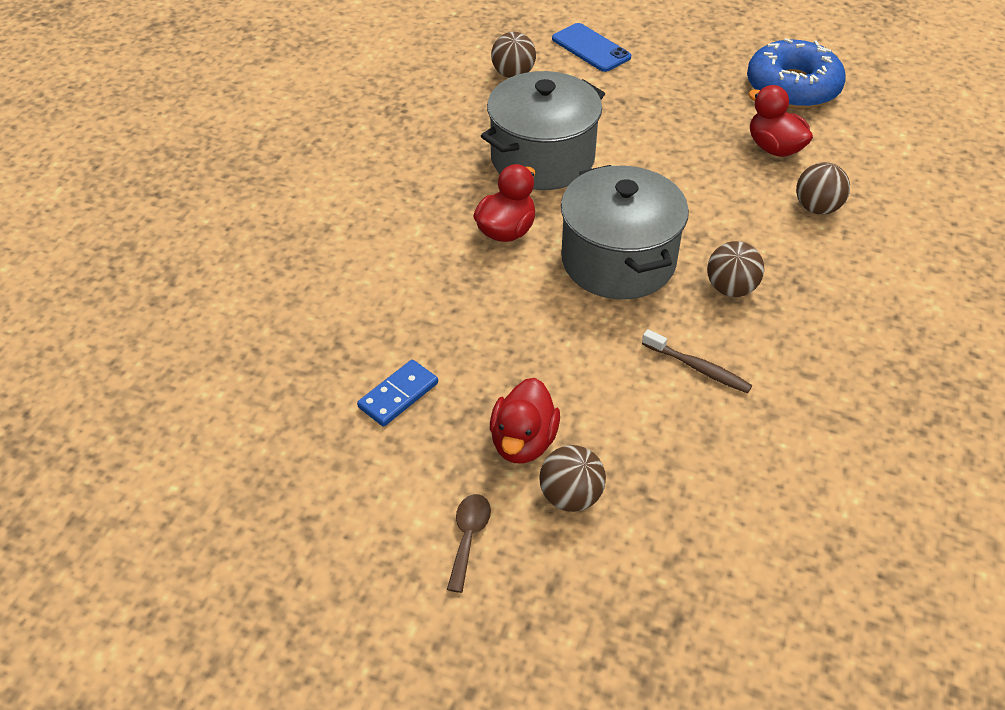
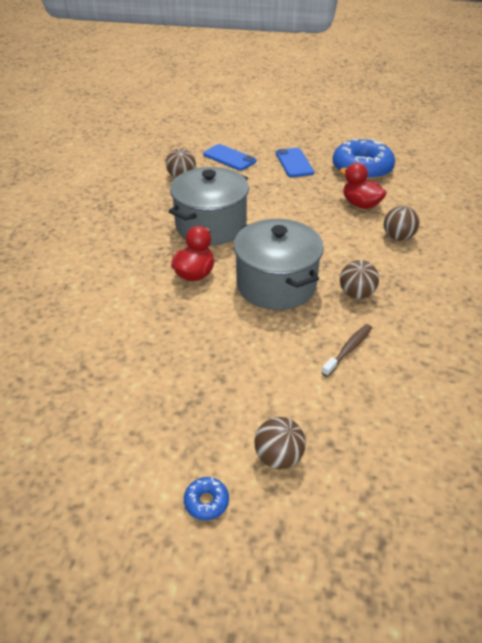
camera: 10 degrees left, 5 degrees down
(398, 395) = (134, 398): blue domino -> none
(468, 537) = (206, 502): brown spoon -> blue donut
(523, 442) = (234, 420): red duck -> none
(688, 67) = (294, 163): none -> blue phone
(698, 368) = (348, 350): brown toothbrush -> brown toothbrush turned 75 degrees counterclockwise

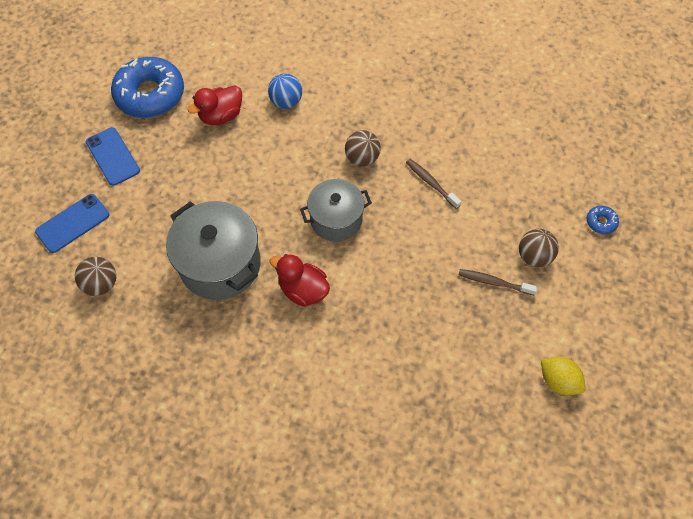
camera: 80 degrees left, 20 degrees up
(107, 492) = (558, 380): none -> yellow lemon
(206, 502) = (569, 311): blue donut -> blue donut (601, 222)
(232, 417) = (494, 282): none -> brown toothbrush
(276, 285) = (336, 219): grey pot -> grey pot, size x0.66
(294, 163) = (113, 156): blue phone -> blue phone turned 60 degrees clockwise
(398, 237) = (286, 102): brown ball -> blue ball

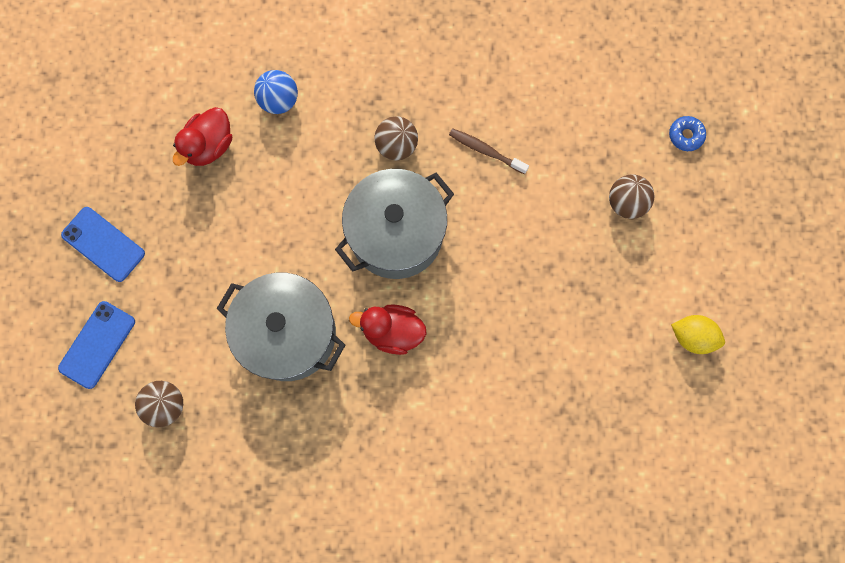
camera: 20 degrees left, 15 degrees up
(150, 95) = (110, 146): blue donut -> none
(336, 219) = (396, 234): grey pot -> grey pot, size x1.51
(494, 282) = (593, 249): brown toothbrush -> none

